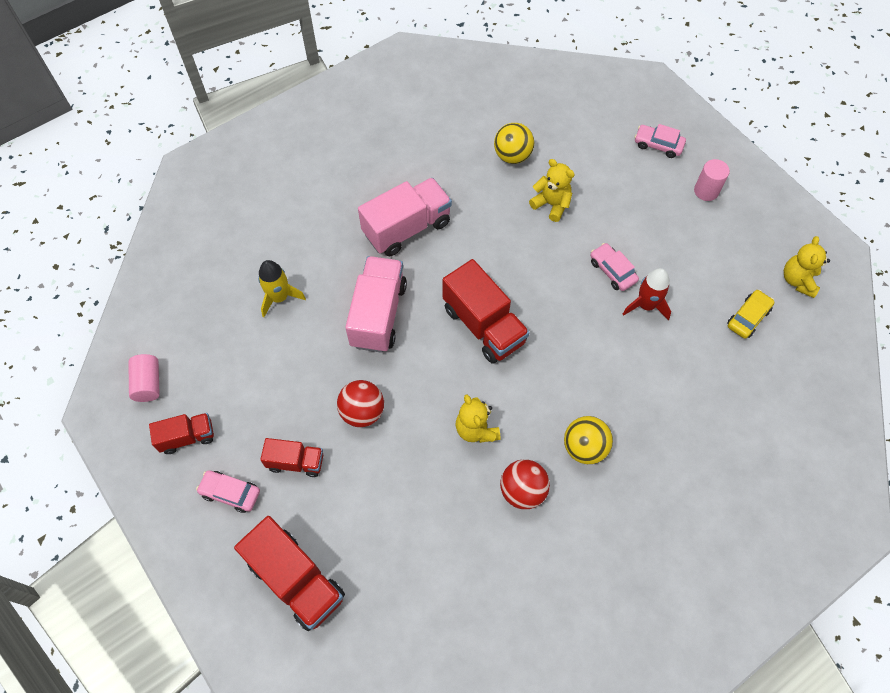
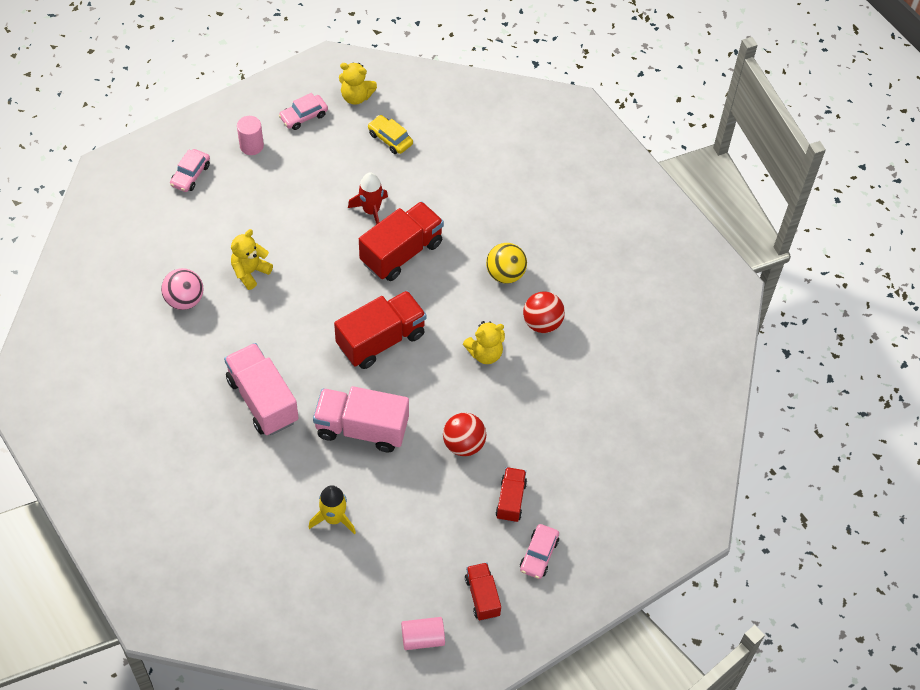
camera: 90 degrees left, 5 degrees down
(296, 580) = (617, 497): red truck -> red truck (401, 252)
(512, 156) = (184, 300): yellow ball -> pink ball
(612, 271) = (332, 231): pink car -> pink car (303, 116)

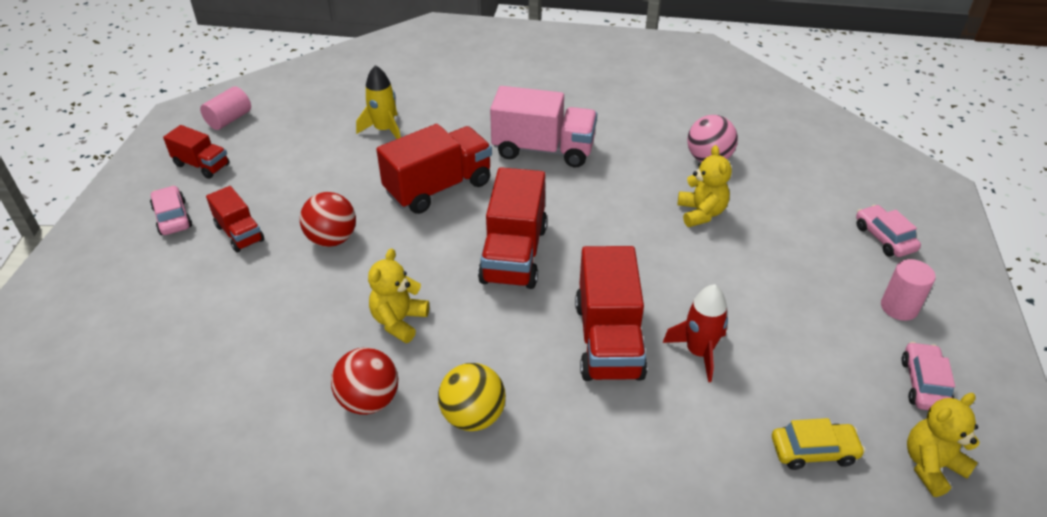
camera: 135 degrees right, 15 degrees down
(362, 428) = (438, 187): pink truck -> red truck

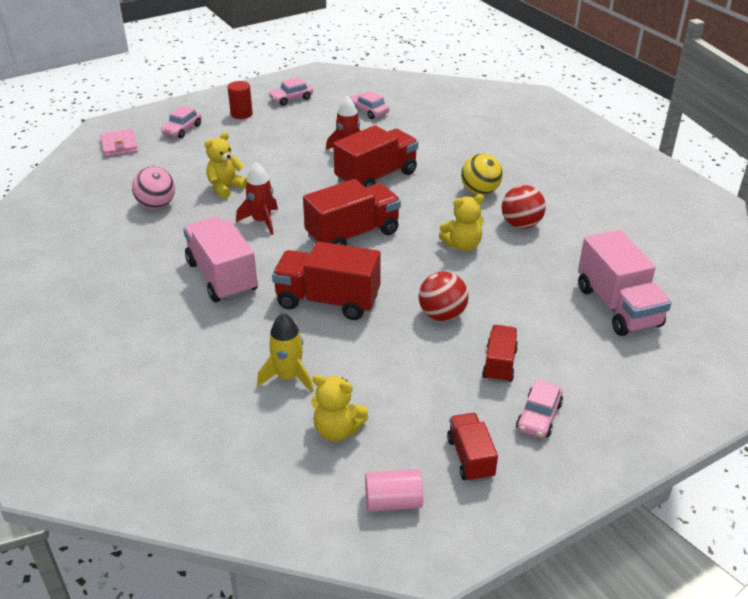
camera: 130 degrees left, 5 degrees down
(168, 365) = (618, 307): none -> pink truck
(607, 208) = (262, 221): none -> red rocket
(813, 451) = (368, 111): yellow car -> pink car
(872, 179) = (119, 146): none -> pink wallet
(899, 307) = (241, 114): pink cylinder -> red cylinder
(931, 466) = (339, 89): yellow teddy bear -> yellow teddy bear (337, 430)

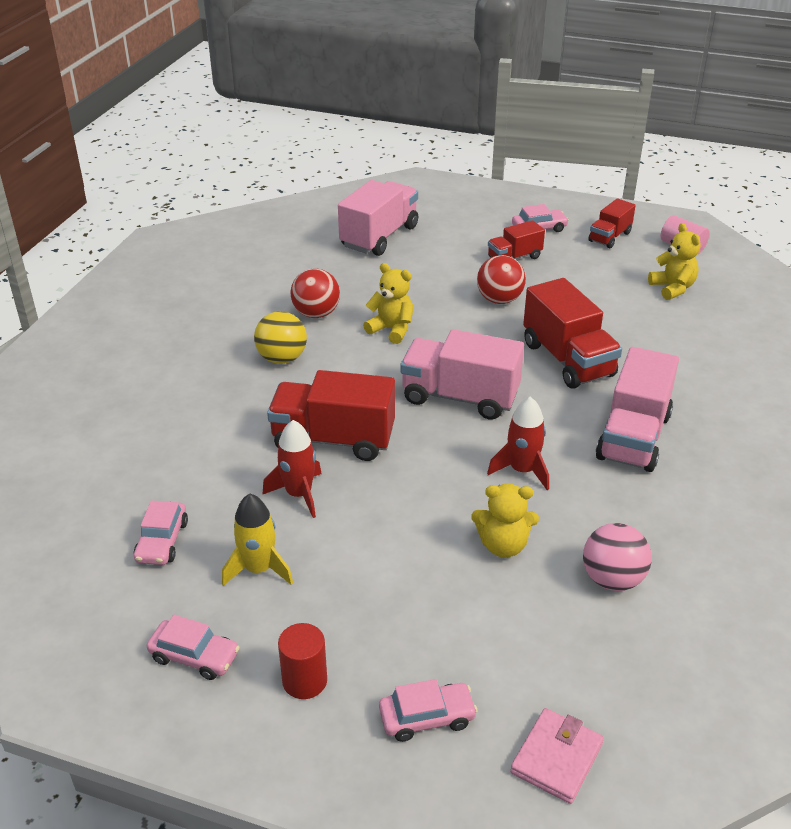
camera: 130 degrees left, 0 degrees up
(288, 377) = (669, 331): yellow rocket -> yellow rocket (258, 569)
(353, 234) = (460, 397): red truck -> pink truck

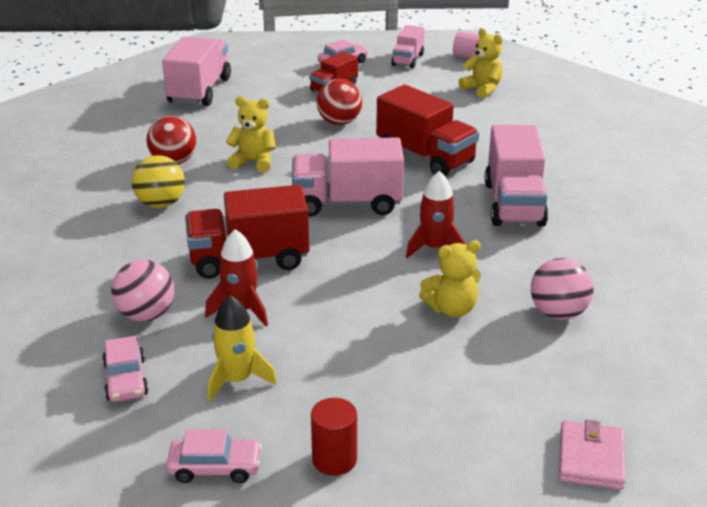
camera: 20 degrees left, 5 degrees down
(212, 477) = (146, 315): none -> pink ball
(427, 717) = (463, 458): pink car -> none
(609, 237) = (408, 60): red truck -> pink truck

